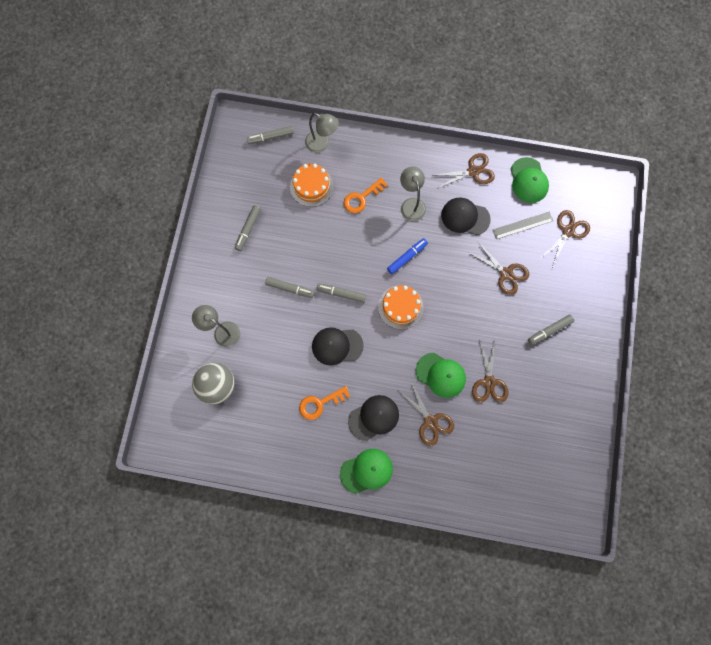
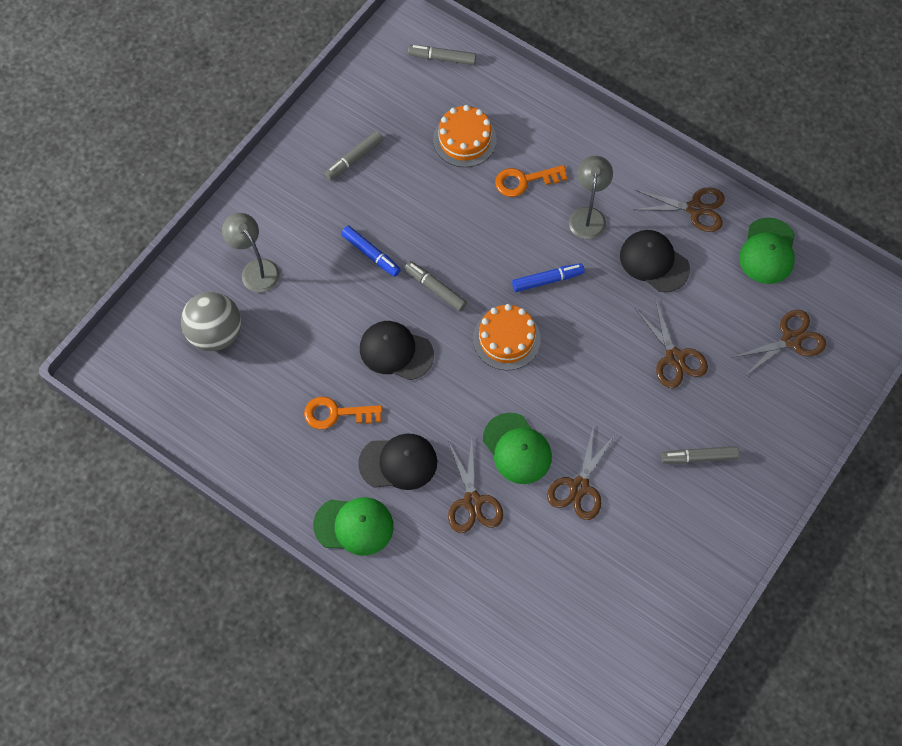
camera: 25 degrees right, 10 degrees down
(290, 288) = (371, 254): grey marker -> blue marker
(322, 144) = (505, 93): grey lamp -> none
(522, 225) = (730, 305): grey ruler -> none

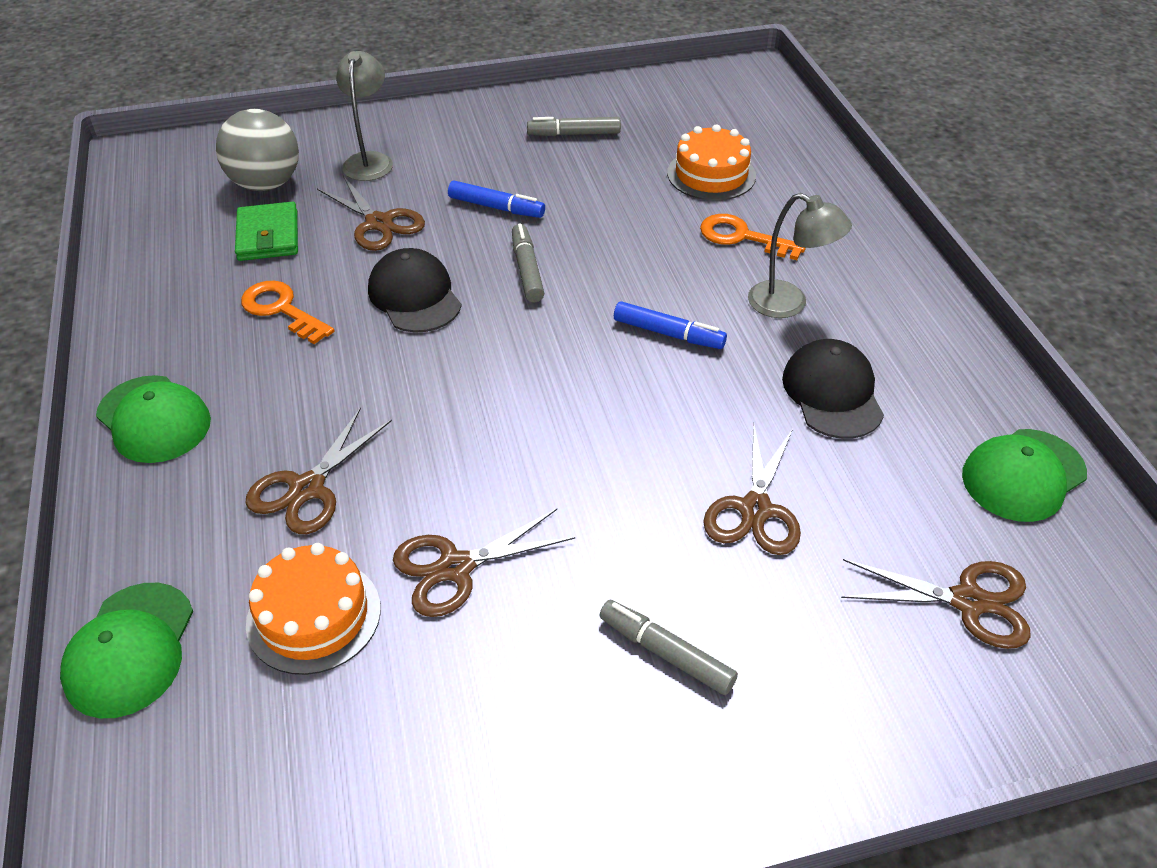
camera: 40 degrees right, 20 degrees down
(266, 370) = (268, 236): none -> green wallet
(371, 254) = (496, 207): blue marker -> blue marker turned 60 degrees counterclockwise
(398, 462) = (281, 393): black cap -> none
(442, 58) = (760, 109): grey marker -> none
(506, 339) = (552, 358): orange cake -> orange cake (314, 616)
(517, 448) = (430, 471): green cap -> green cap (130, 649)
(588, 215) = (789, 304): grey lamp -> grey lamp turned 75 degrees clockwise
(695, 209) = (949, 373): brown scissors -> brown scissors (379, 223)

